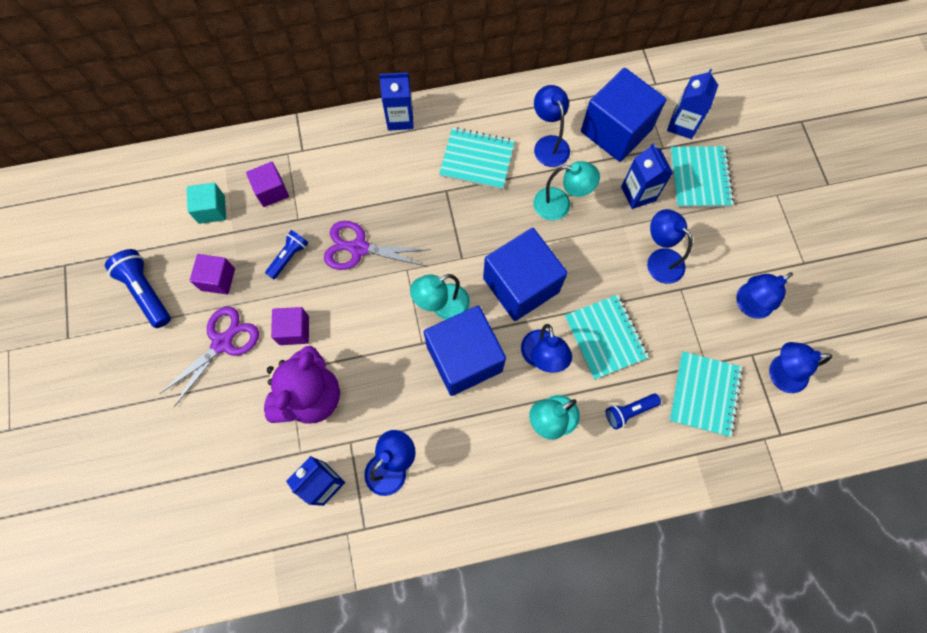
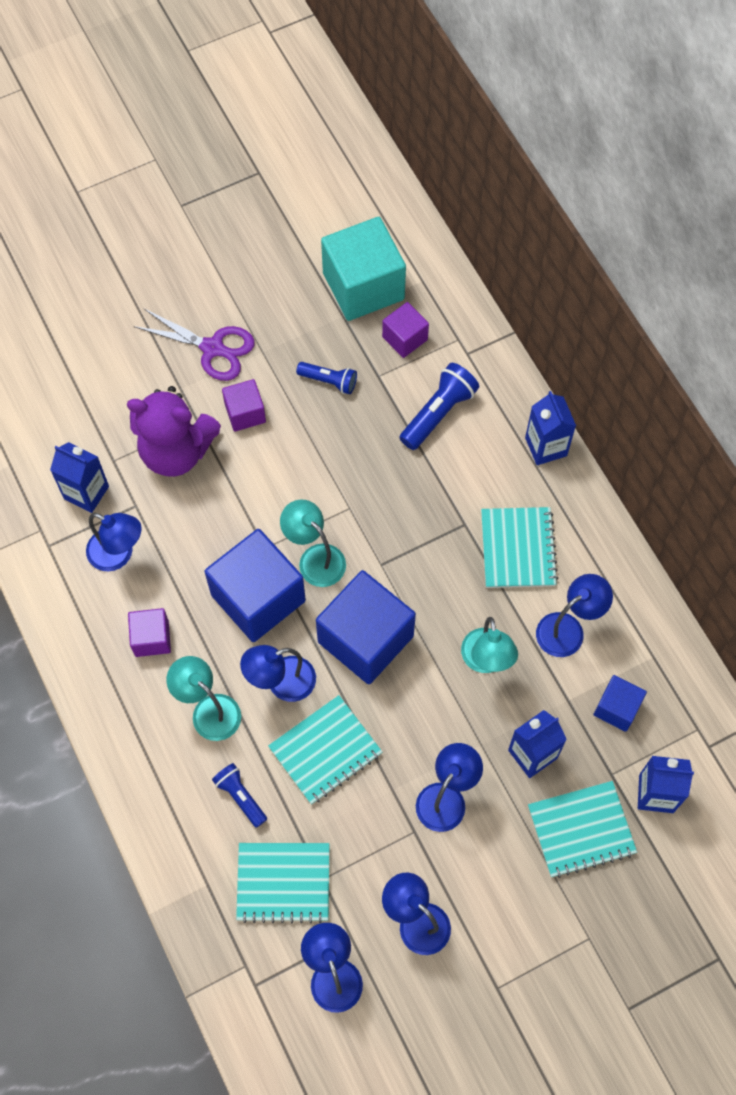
camera: 75 degrees right, 5 degrees down
(146, 291) = (250, 257): blue flashlight -> blue flashlight (438, 413)
(211, 209) = (363, 286): turquoise cube -> turquoise cube, size x1.94
(218, 279) = (283, 320): purple cube -> purple cube (151, 638)
(359, 248) = (361, 450): purple scissors -> none
(616, 131) = (617, 708): blue cube -> blue cube, size x0.52

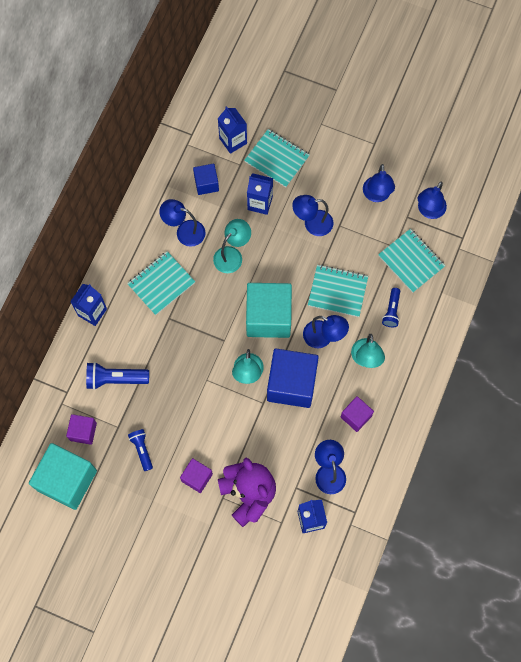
camera: 130 degrees left, 5 degrees up
(212, 348) = (172, 529): purple scissors -> none
(365, 639) = (268, 317): blue cube -> turquoise cube

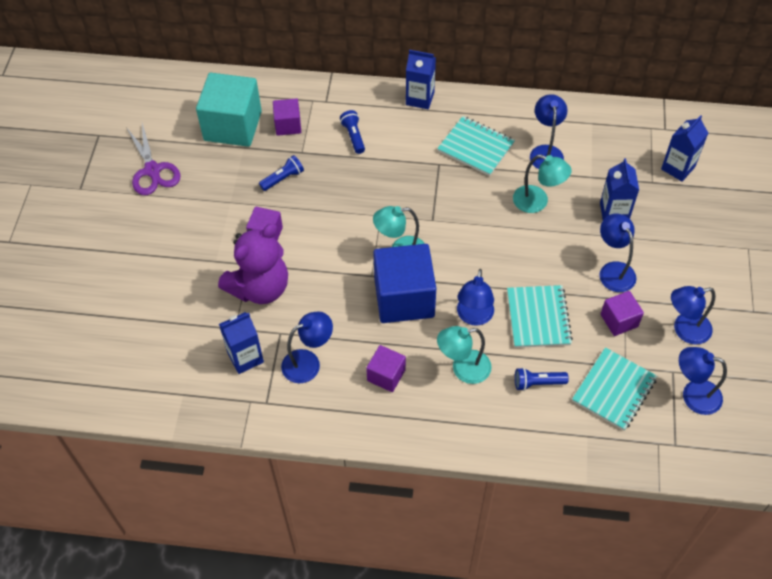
camera: 75 degrees right, 15 degrees down
(94, 562) = (152, 170): none -> purple scissors
(115, 379) = (353, 136): blue flashlight -> blue flashlight, size x0.64
(206, 183) = (612, 157): blue cube -> none
(268, 317) = (477, 255): turquoise cube -> none
(277, 159) = (678, 215): turquoise notebook -> none
(356, 236) = (619, 320): none -> purple cube

